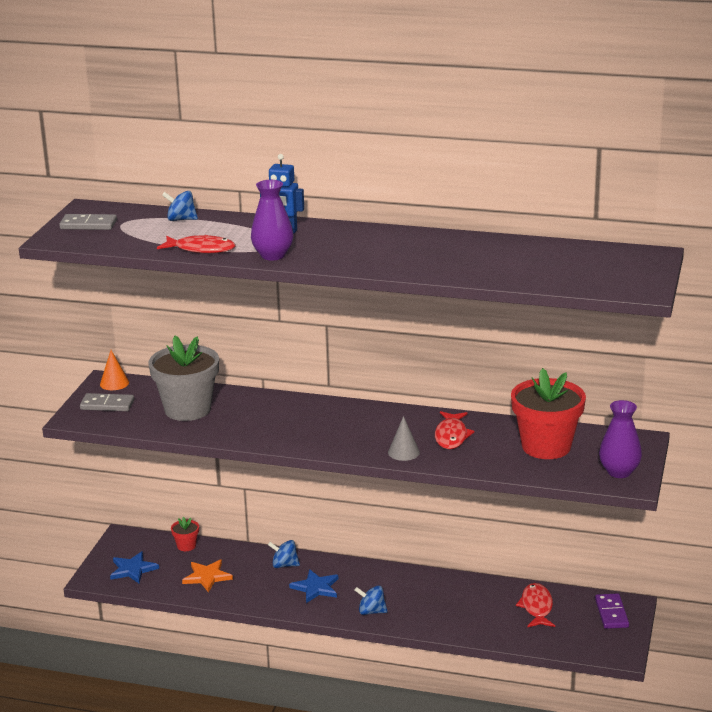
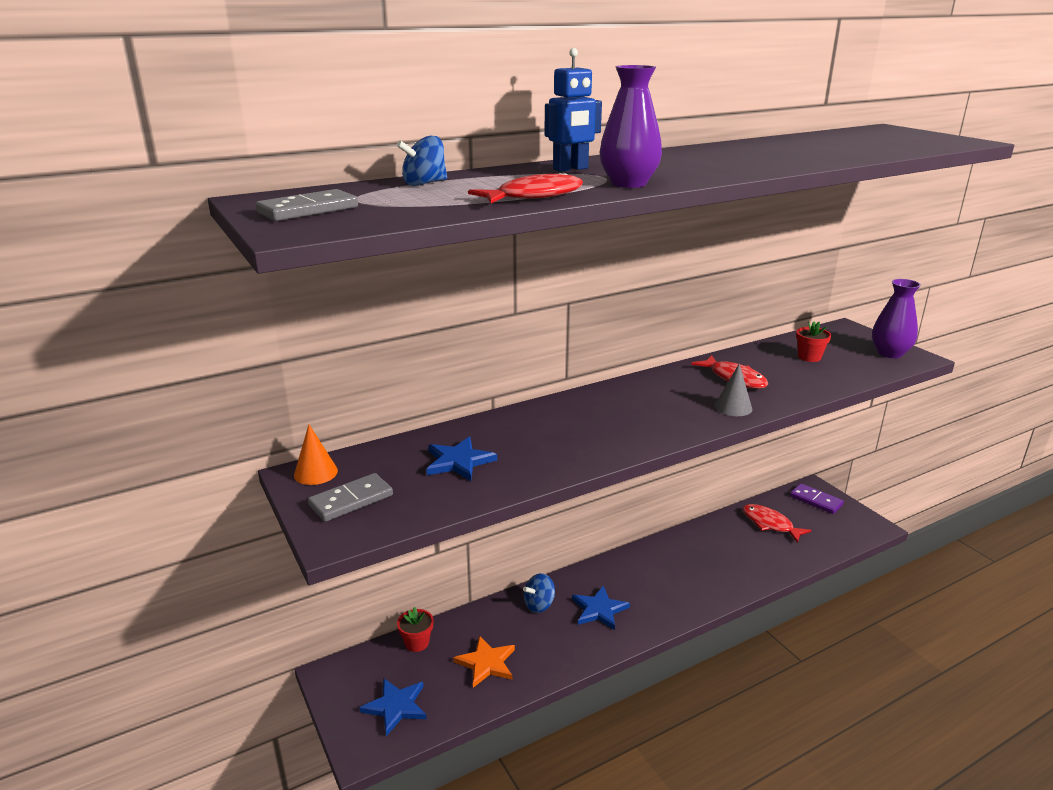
camera: 45 degrees left, 0 degrees up
(187, 409) = (458, 461): grey flower pot -> blue star
(371, 611) = (676, 602): blue spinning top -> none
(546, 446) = (809, 357): red flower pot -> red flower pot, size x0.44

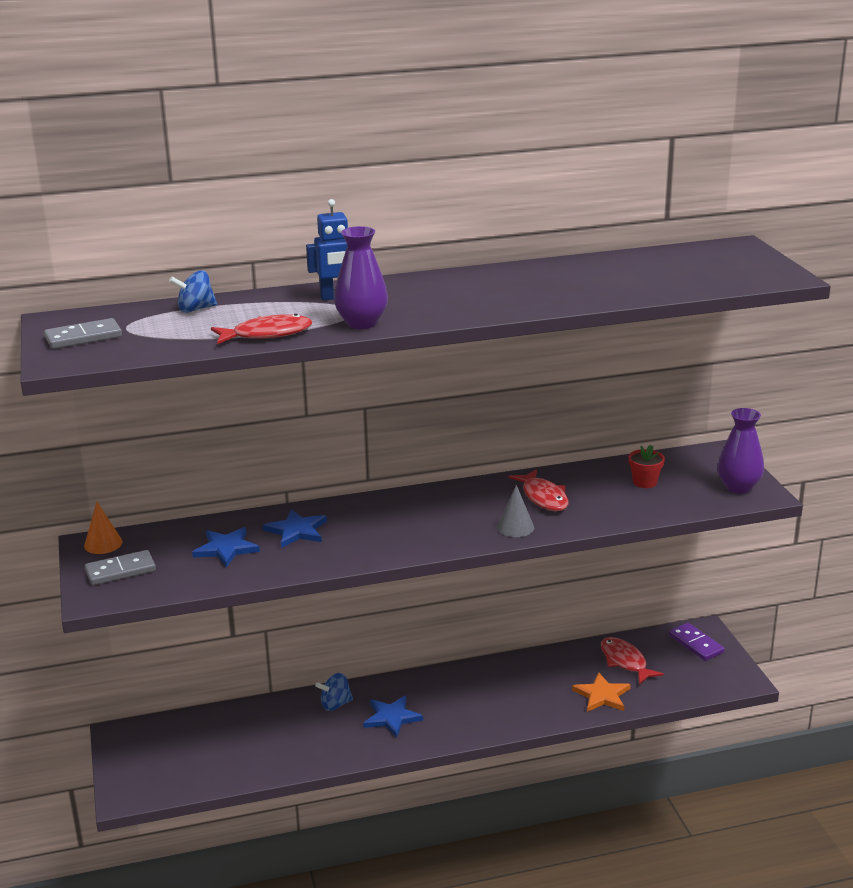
camera: 15 degrees right, 0 degrees up
(396, 706) = (165, 768): blue star -> blue star (297, 531)
(417, 643) = (205, 720): red flower pot -> none
(486, 663) = (261, 747): orange star -> orange star (602, 695)

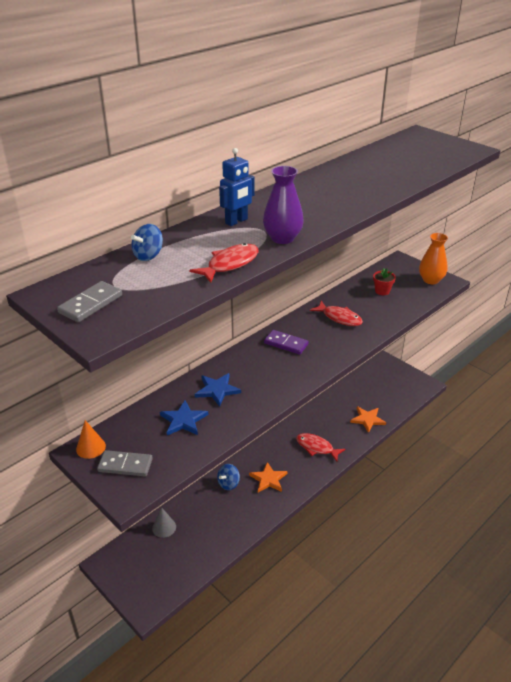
camera: 30 degrees left, 10 degrees up
(120, 571) = (125, 465): grey domino -> grey domino turned 60 degrees clockwise
(391, 718) = (268, 479): blue star -> orange star
(515, 527) = (344, 343): grey cone -> grey cone (164, 527)
(625, 661) = (362, 394): red fish -> red fish (316, 447)
(696, 644) = (387, 371): purple domino -> purple domino (286, 344)
(738, 487) = (430, 280): purple vase -> orange vase

